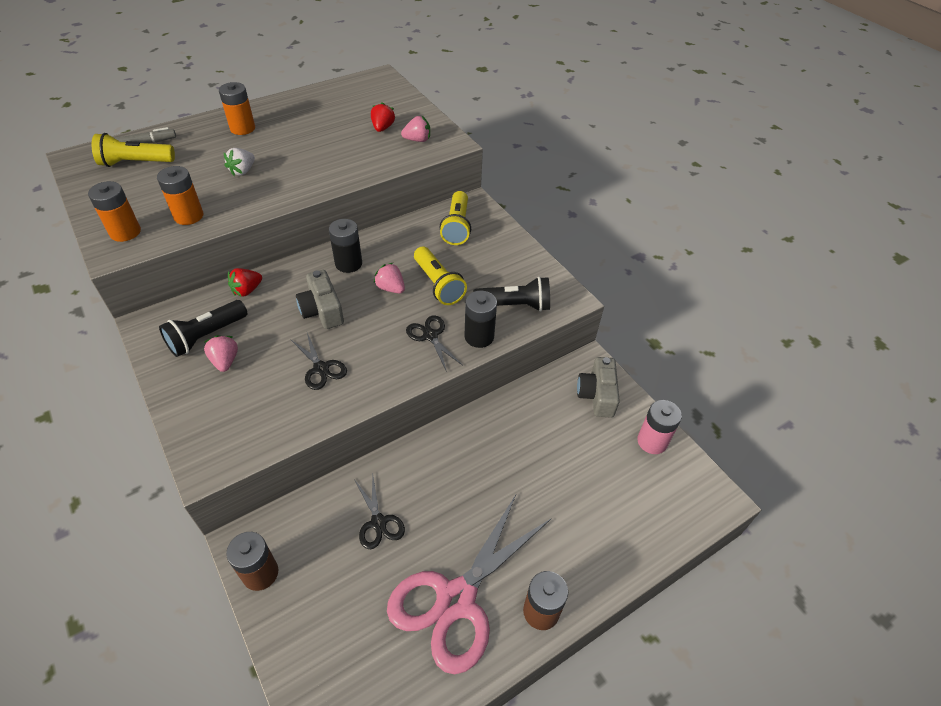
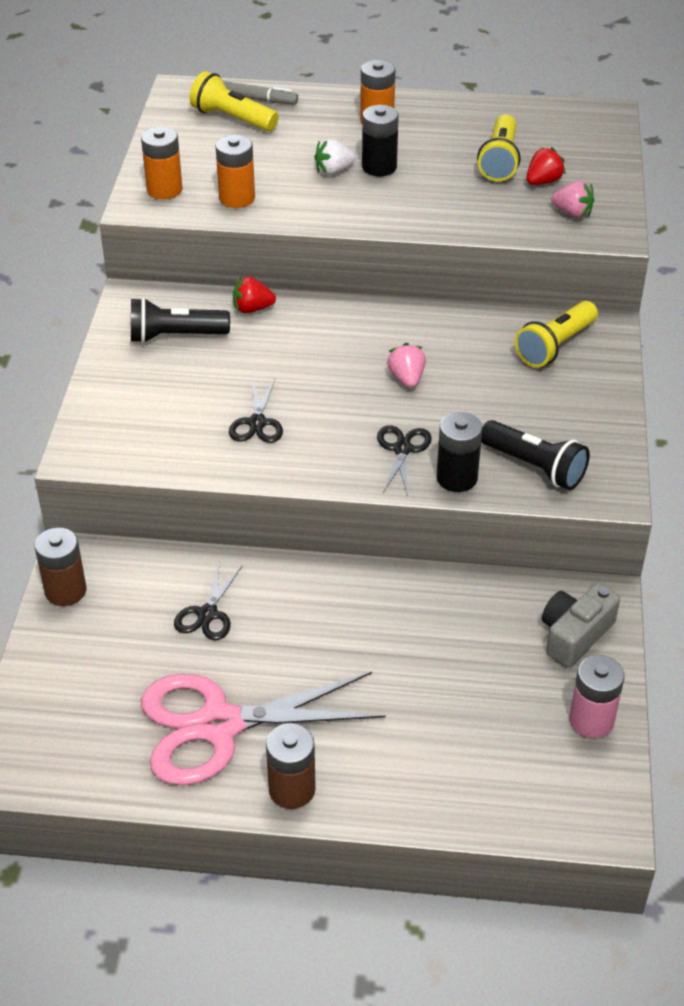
camera: 40 degrees right, 5 degrees down
(225, 361) = (173, 369): pink strawberry -> none
(322, 310) = (311, 366): grey camera -> none
(348, 263) = (384, 330): black battery -> black battery (379, 167)
(438, 284) = (465, 400): yellow flashlight -> yellow flashlight (500, 161)

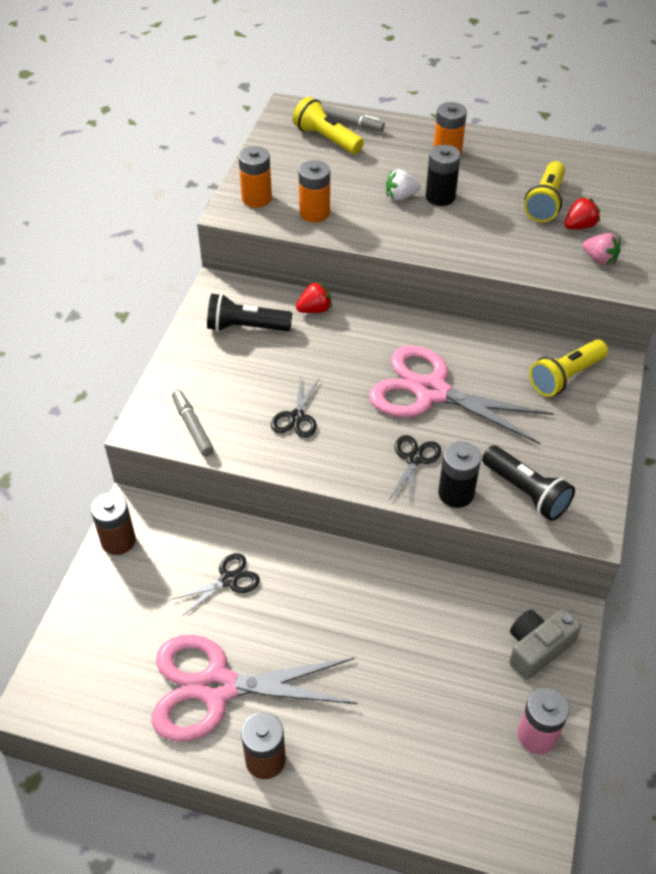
camera: 10 degrees right, 5 degrees up
(137, 447) = (192, 427): none -> grey marker
(207, 614) = (229, 580): black scissors -> black scissors turned 150 degrees counterclockwise
(252, 309) = (314, 310): red strawberry -> red strawberry turned 150 degrees clockwise
(406, 378) = (431, 391): pink strawberry -> pink scissors

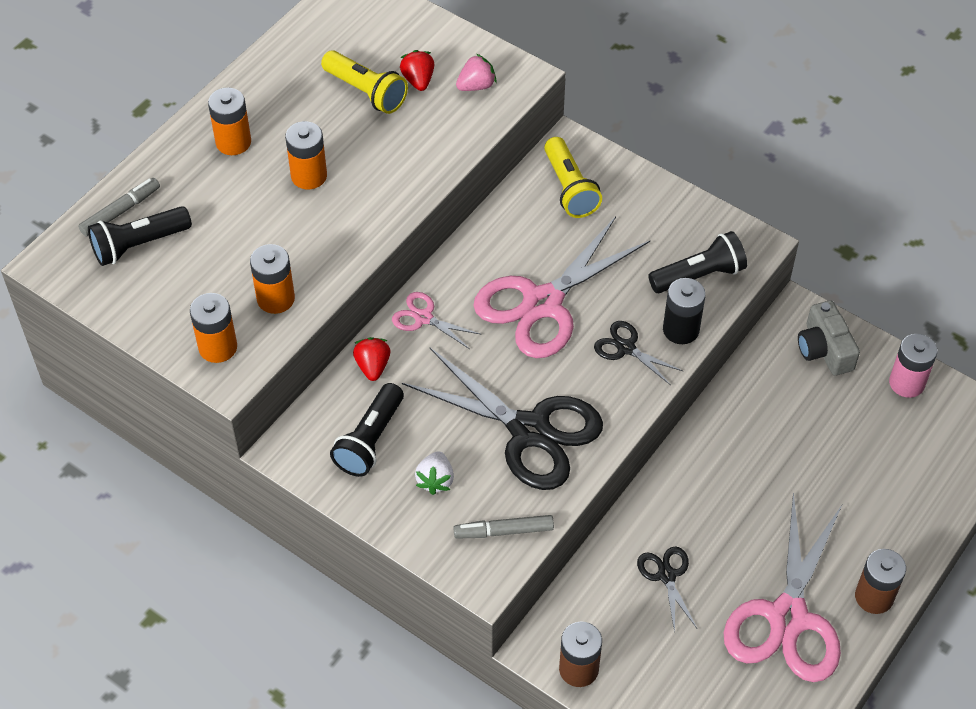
camera: 70 degrees left, 5 degrees up
(296, 417) = (529, 431): black scissors -> black scissors, size x2.19
(327, 139) = (139, 245): yellow flashlight -> black flashlight
(376, 325) = (423, 318): none -> pink scissors
(401, 196) = (289, 210): white strawberry -> white strawberry (435, 480)
(440, 197) = (309, 176): black battery -> orange battery

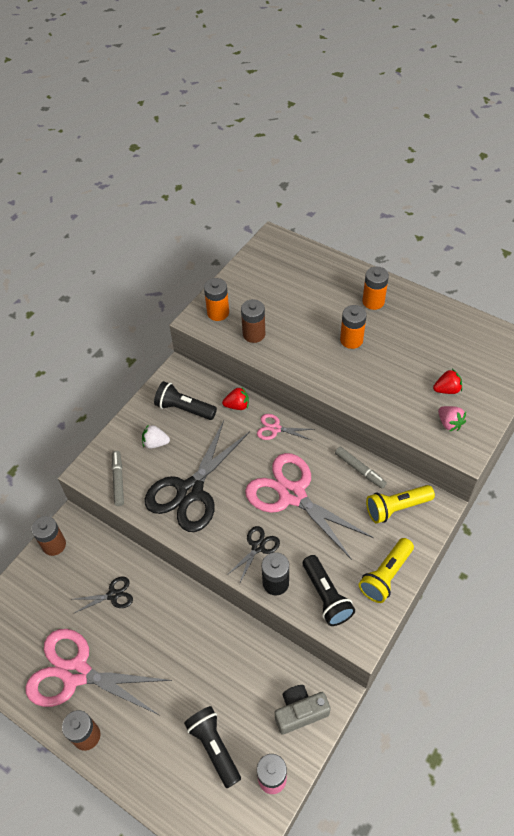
camera: 90 degrees right, 0 degrees up
(120, 211) = (312, 260): grey marker -> grey marker (360, 470)
(139, 245) = (289, 271): black flashlight -> black flashlight (214, 747)
(275, 299) = (254, 334): orange battery -> brown battery
(366, 92) = (429, 362): yellow flashlight -> yellow flashlight (386, 575)
(423, 318) = (275, 428): pink scissors -> pink scissors turned 105 degrees counterclockwise

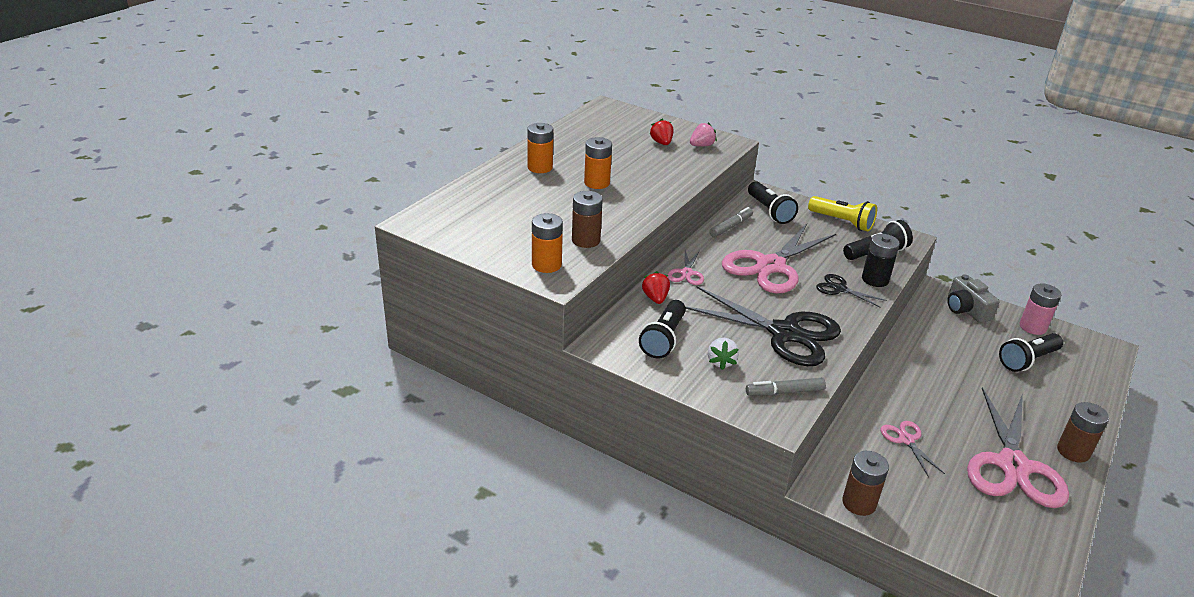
camera: 95 degrees left, 20 degrees down
(113, 595) = (906, 440): black scissors -> pink scissors
(396, 508) = (769, 211): yellow flashlight -> black flashlight

